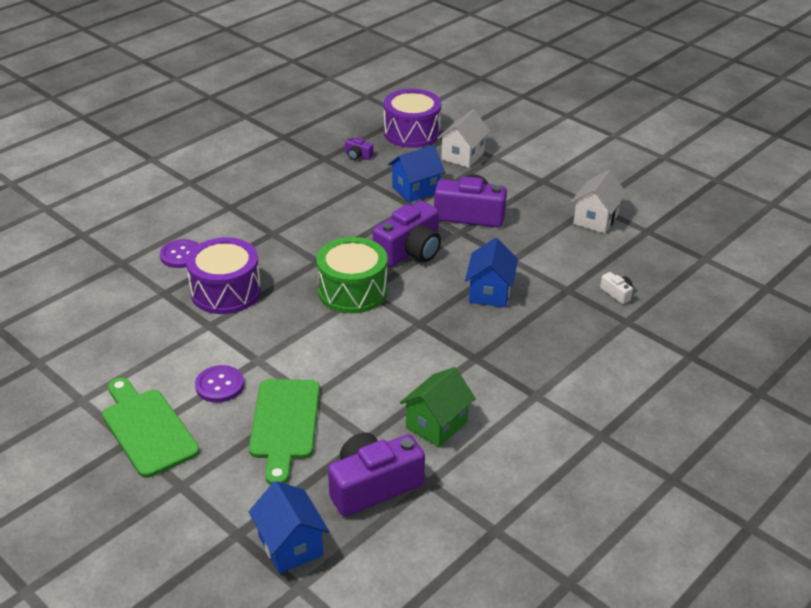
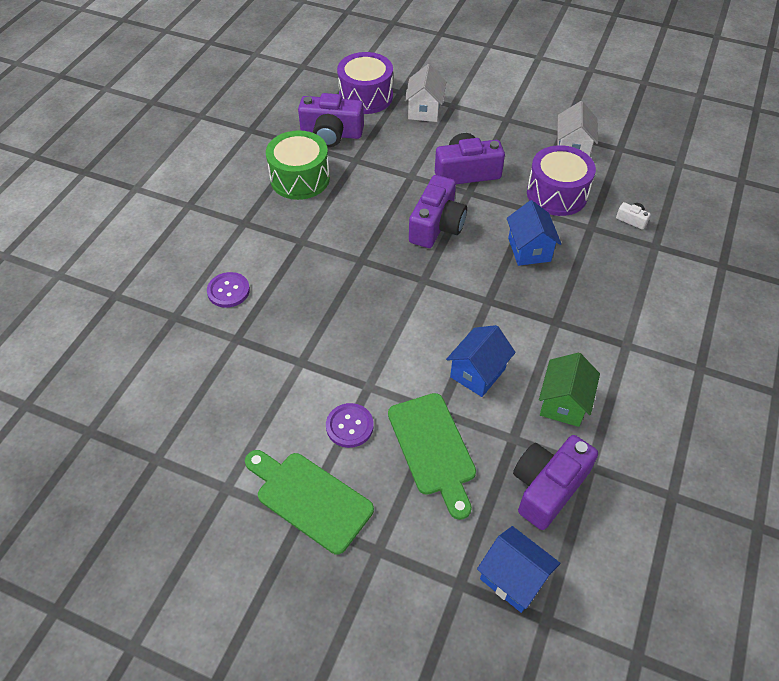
camera: 20 degrees left, 15 degrees up
(226, 292) = (295, 319): purple drum -> purple drum (557, 194)
(352, 291) = (411, 283): green drum -> green drum (300, 178)
(358, 156) = (331, 134): purple camera -> purple camera, size x2.28
(415, 190) = (404, 158): blue house -> blue house (478, 373)

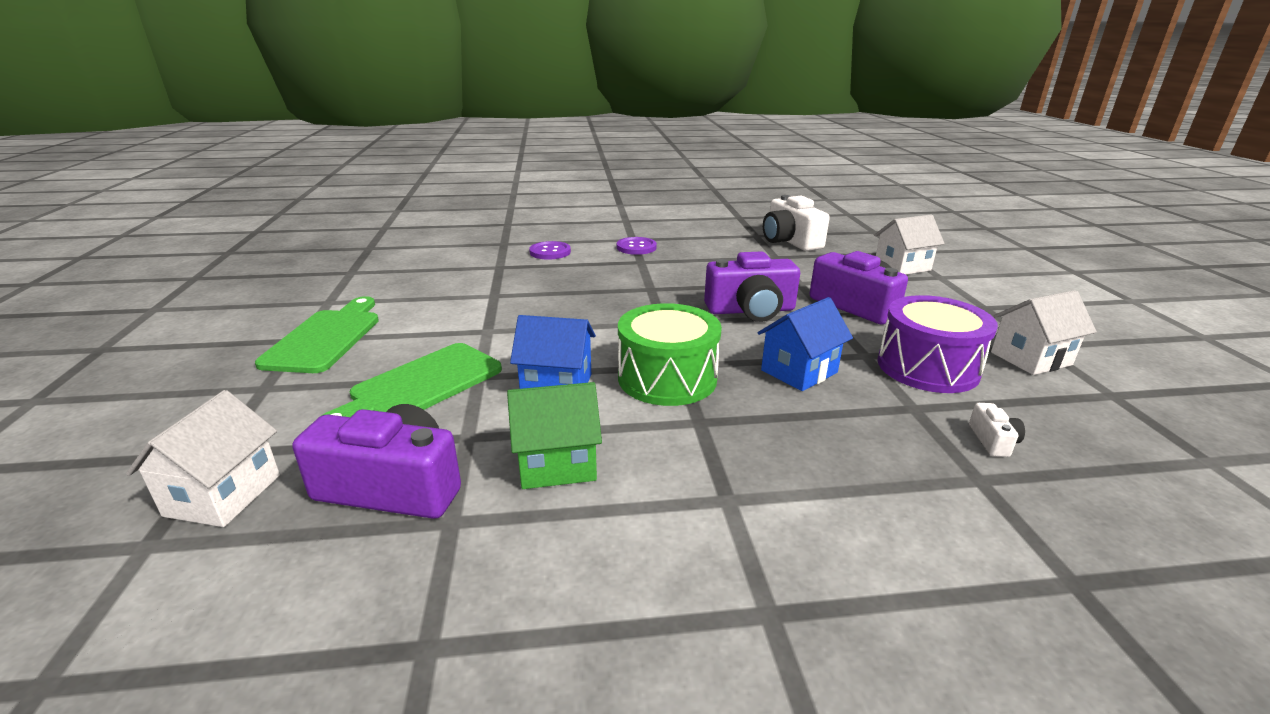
camera: 60 degrees right, 25 degrees down
(300, 178) = (714, 244): green drum -> green drum (667, 378)
(331, 134) = (790, 241): purple camera -> white camera
(349, 426) = (428, 334): purple button -> purple button (636, 247)
(366, 96) = (864, 241): purple drum -> none
(513, 578) = (223, 495): blue house -> white house

